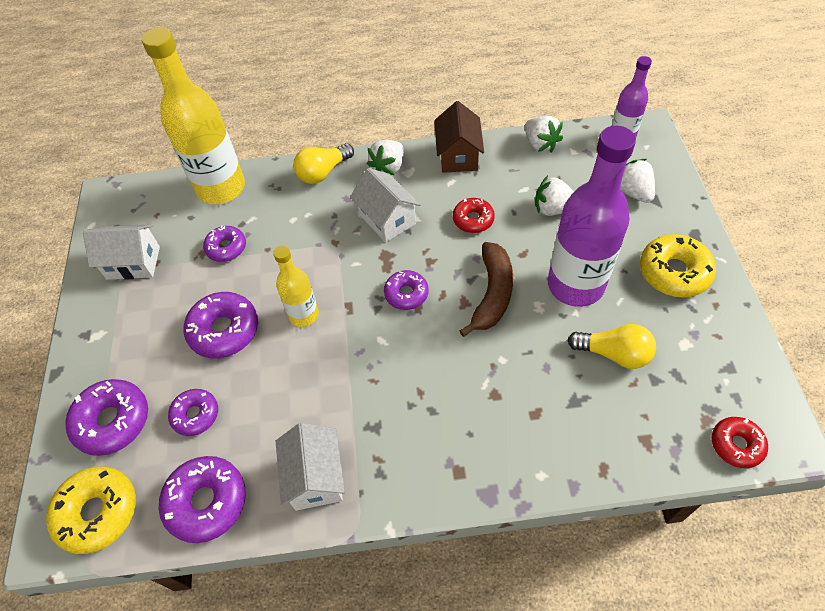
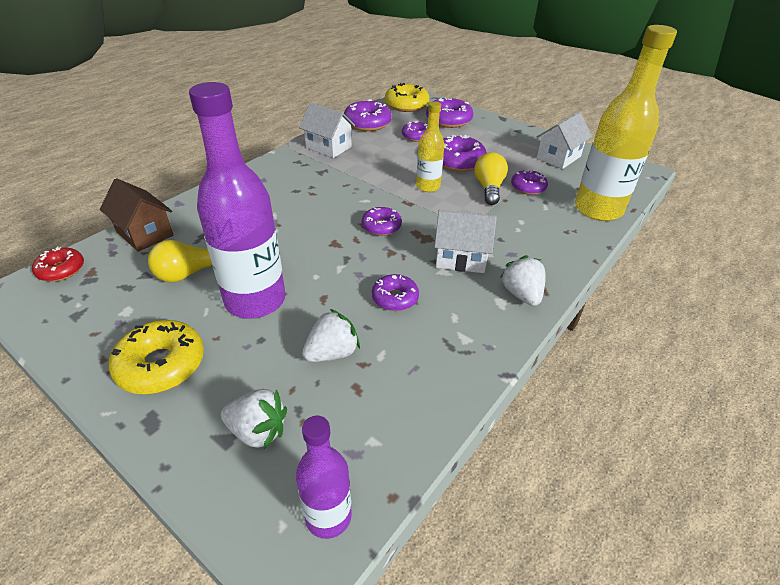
camera: 130 degrees right, 15 degrees down
(323, 172) = (559, 259): yellow light bulb -> yellow light bulb (489, 188)
(458, 156) = (482, 346): brown house -> brown house (144, 234)
(473, 220) = (395, 298): red donut -> purple donut
(492, 294) = (319, 258): brown banana -> none
(540, 144) = (419, 422): white strawberry -> none

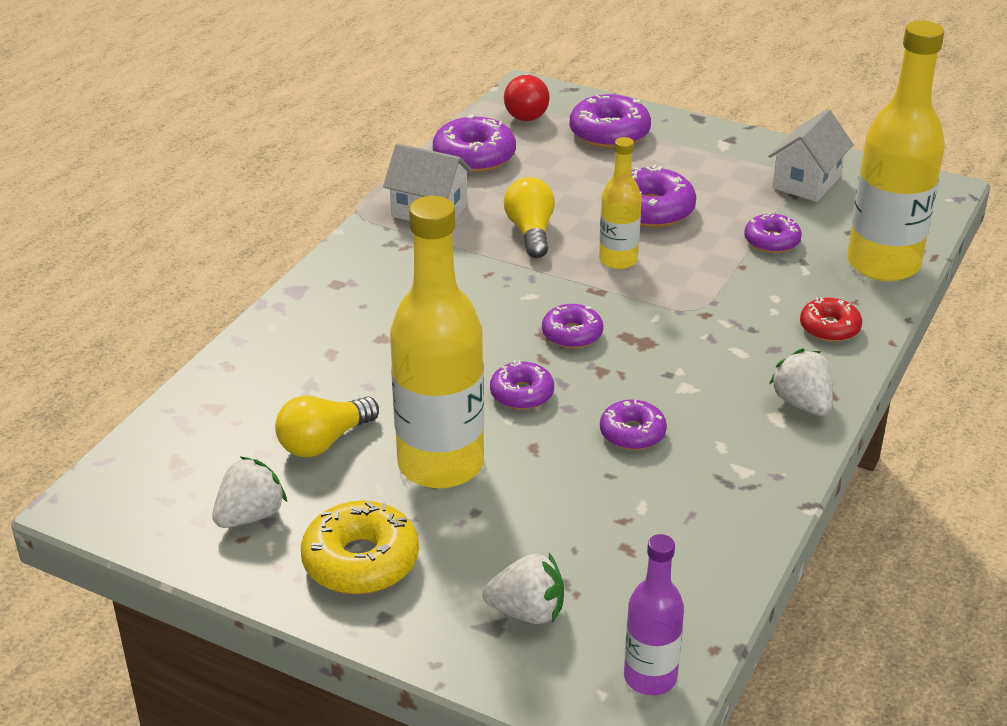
camera: 10 degrees left, 5 degrees down
(61, 270) = (130, 464): red donut -> red donut (829, 328)
(144, 234) = (218, 395): brown house -> none
(255, 300) = (441, 464): purple bottle -> yellow bottle
(332, 353) = (578, 513): white strawberry -> white strawberry (250, 516)
(406, 105) = (526, 111): yellow donut -> red light bulb
(416, 136) = (567, 172): purple donut -> purple donut (522, 394)
(460, 258) = (704, 365): white house -> none
(489, 188) = (712, 251): yellow light bulb -> yellow light bulb (530, 232)

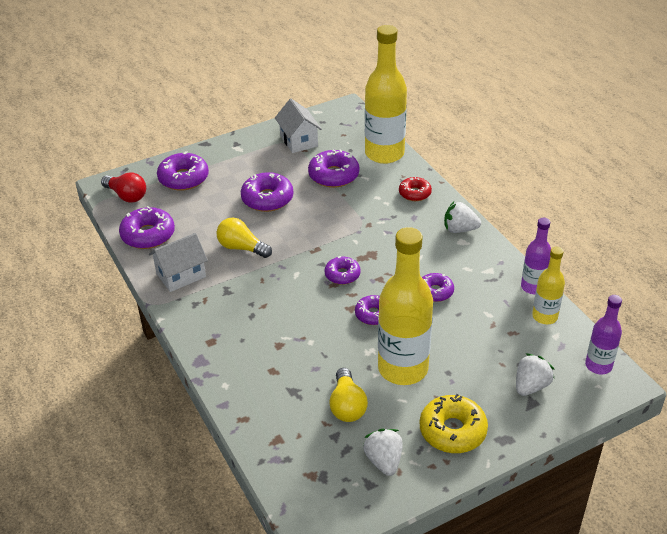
camera: 55 degrees left, 5 degrees up
(618, 260) = (297, 230): yellow bottle -> yellow bottle (544, 316)
(758, 533) = (533, 287): none -> purple bottle
(771, 241) = (333, 175): purple donut -> purple donut, size x1.60

